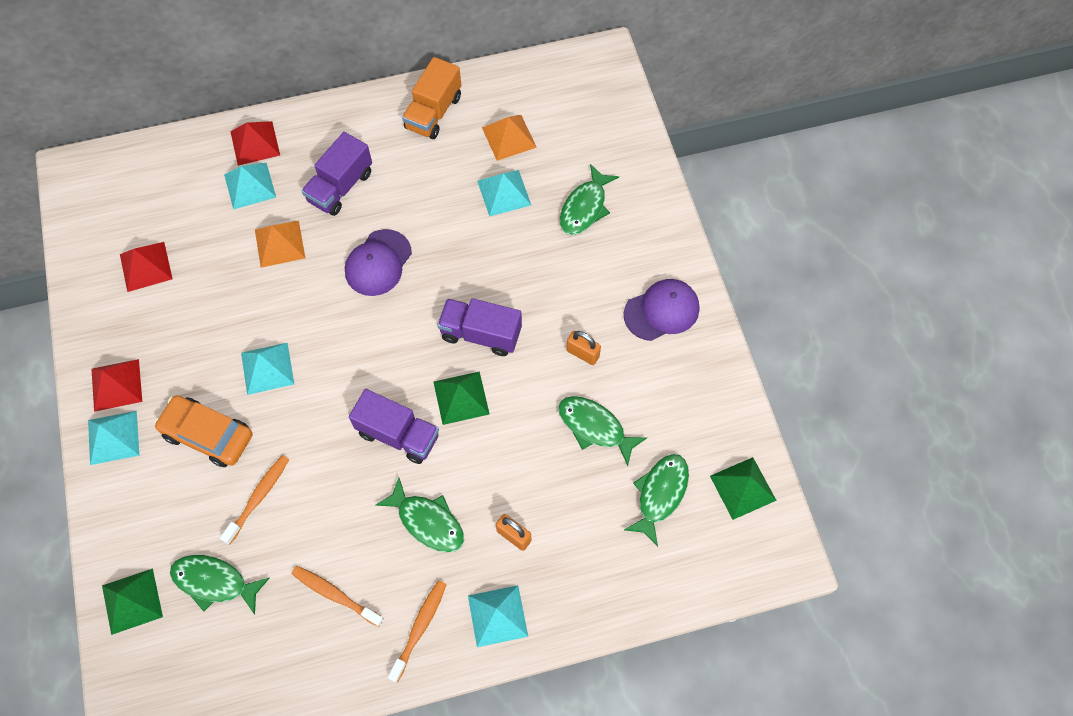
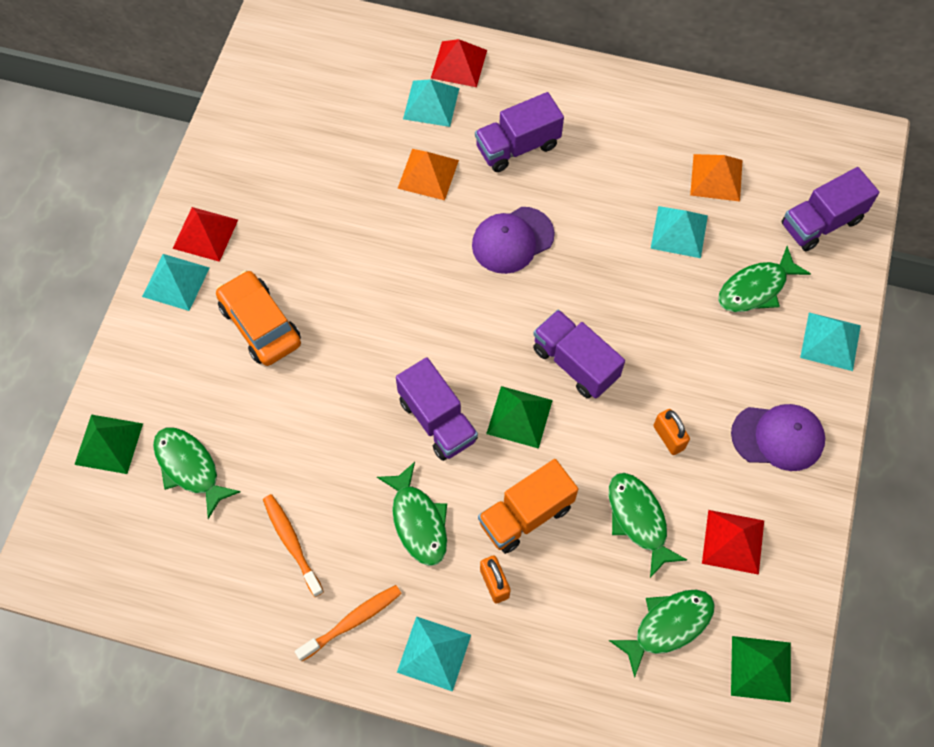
camera: 30 degrees right, 0 degrees up
(146, 266) = (292, 135): red pyramid -> red pyramid (733, 542)
(258, 497) = (273, 409): orange toothbrush -> none
(267, 368) = (349, 289): turquoise pyramid -> turquoise pyramid (830, 341)
(433, 112) = (652, 115): orange truck -> orange truck (526, 515)
(605, 134) = (821, 223): none -> purple truck

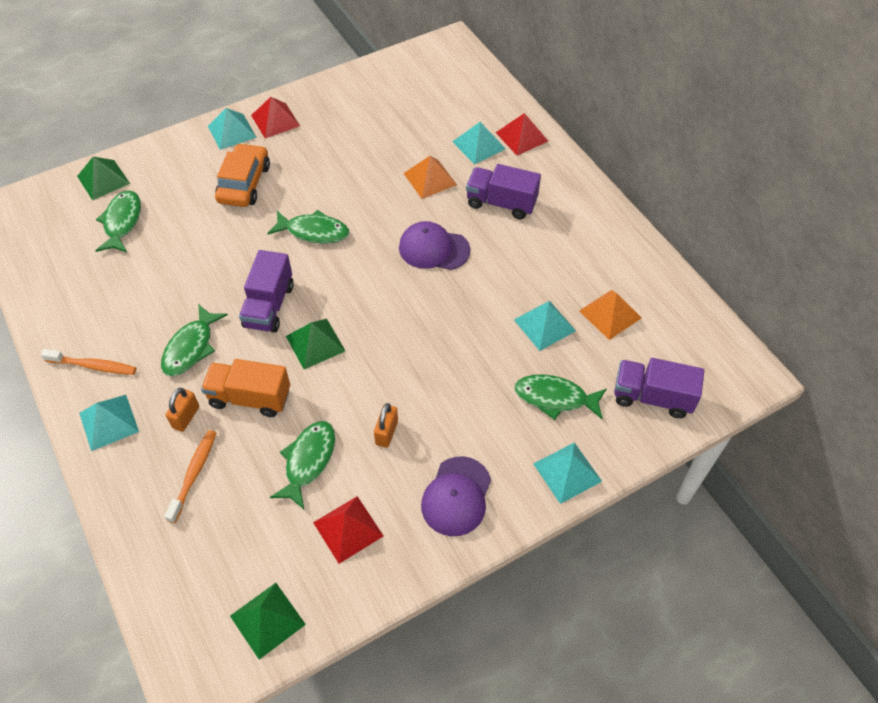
camera: 45 degrees right, 10 degrees down
(291, 543) = (118, 300): orange toothbrush -> orange toothbrush (194, 474)
(575, 363) = (384, 343): purple truck -> none
(668, 626) = (247, 537): green fish -> green fish (314, 232)
(778, 437) = (456, 496): purple cap -> purple cap turned 60 degrees clockwise

